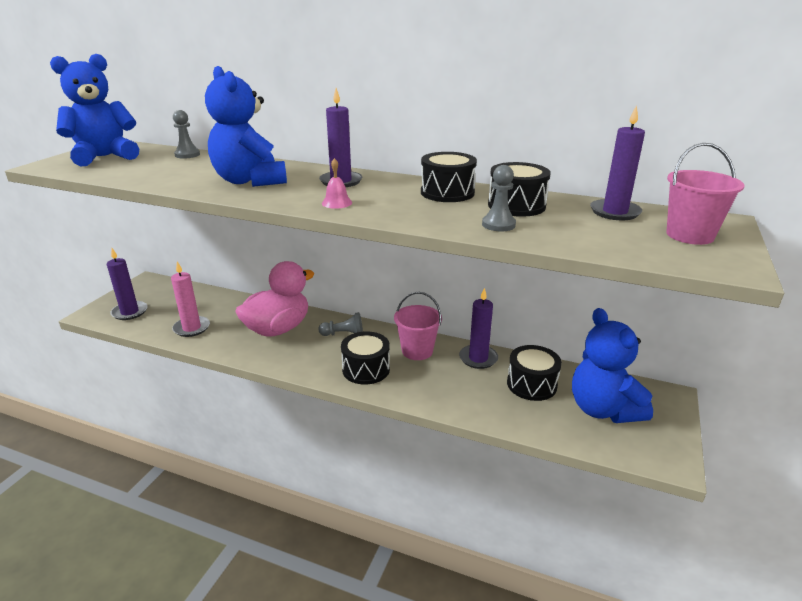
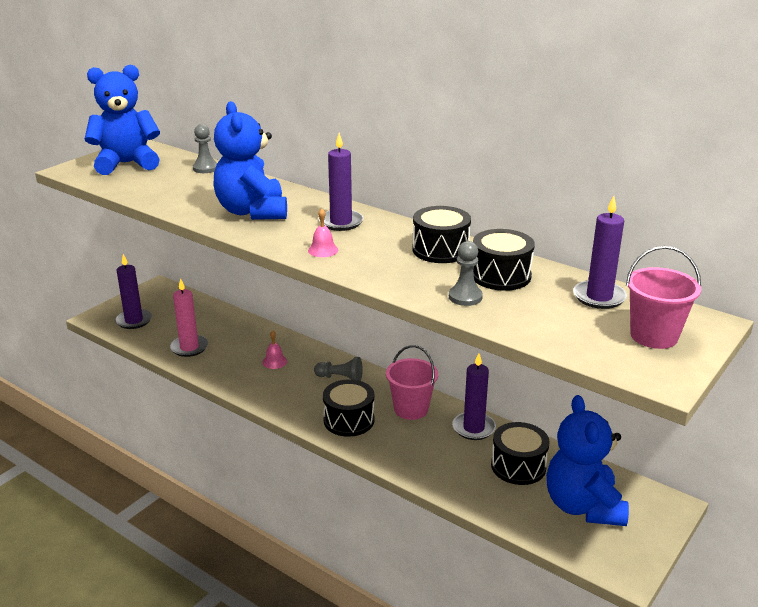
camera: 15 degrees right, 0 degrees up
(278, 329) = (274, 361): pink duck -> pink bell

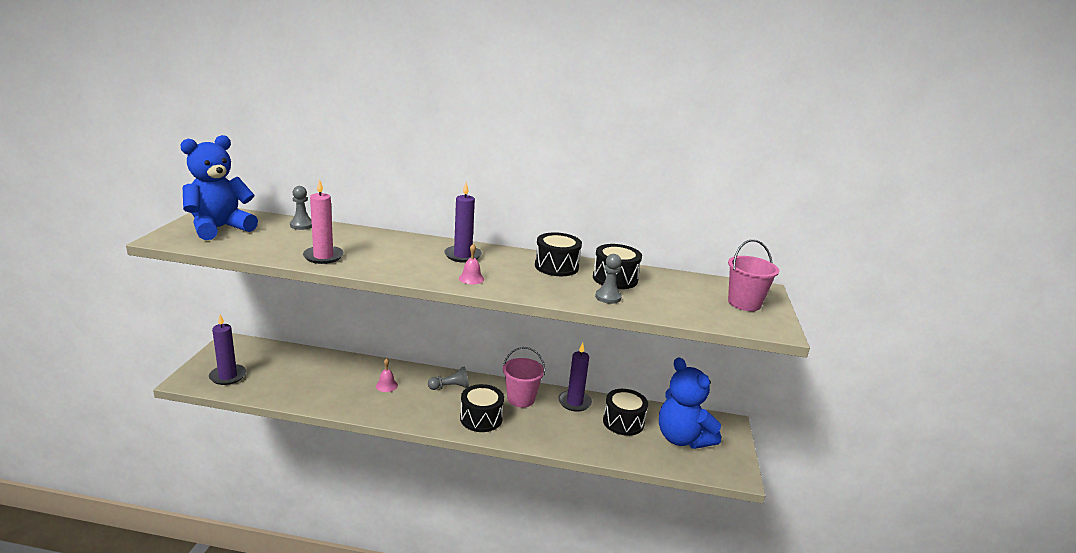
camera: 30 degrees left, 5 degrees down
(189, 347) = (300, 389): pink candle -> pink candle (323, 256)
(252, 212) = (382, 256): blue teddy bear -> none
(599, 297) = (688, 283): purple candle -> none

